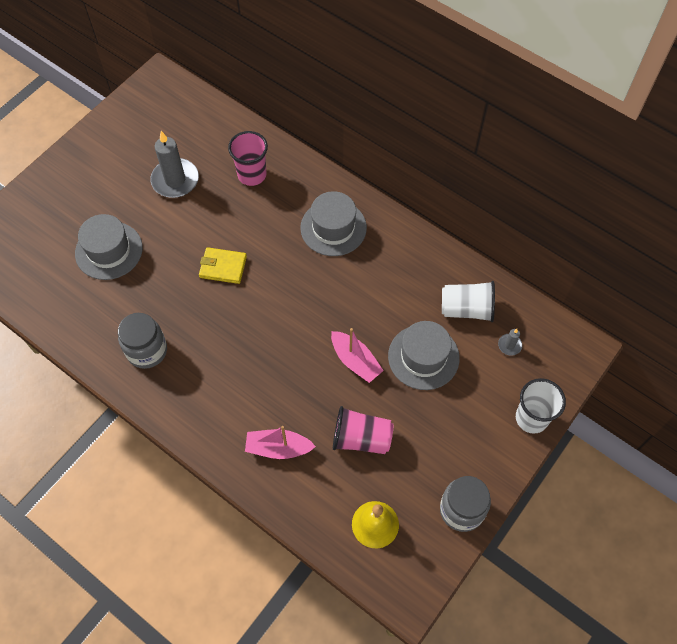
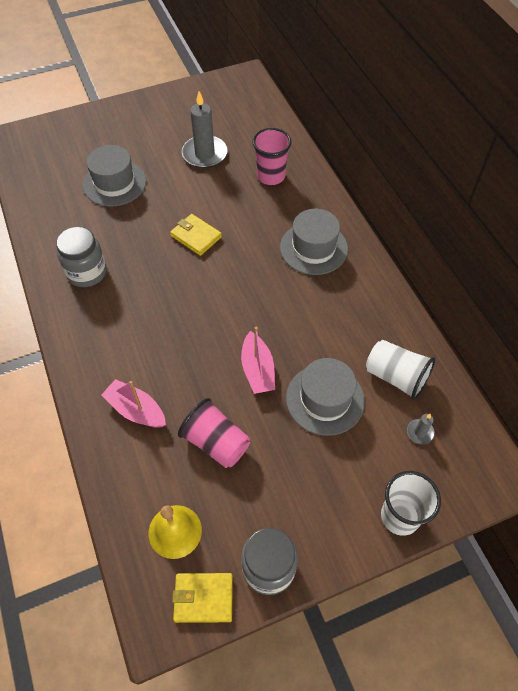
camera: 30 degrees right, 5 degrees down
(429, 559) = (203, 598): none -> yellow wallet

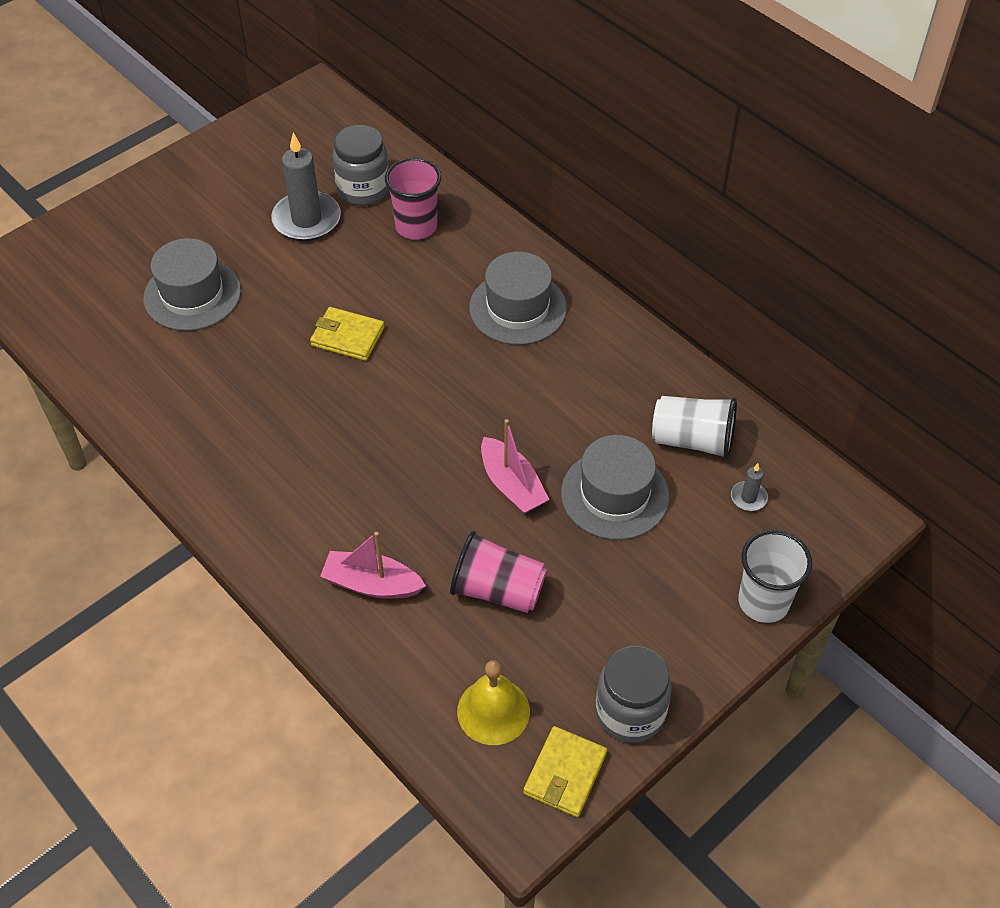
camera: 20 degrees left, 5 degrees down
(87, 272) = (213, 428): grey jar -> grey jar (363, 189)
(203, 598) = (565, 773): yellow wallet -> yellow wallet turned 45 degrees counterclockwise

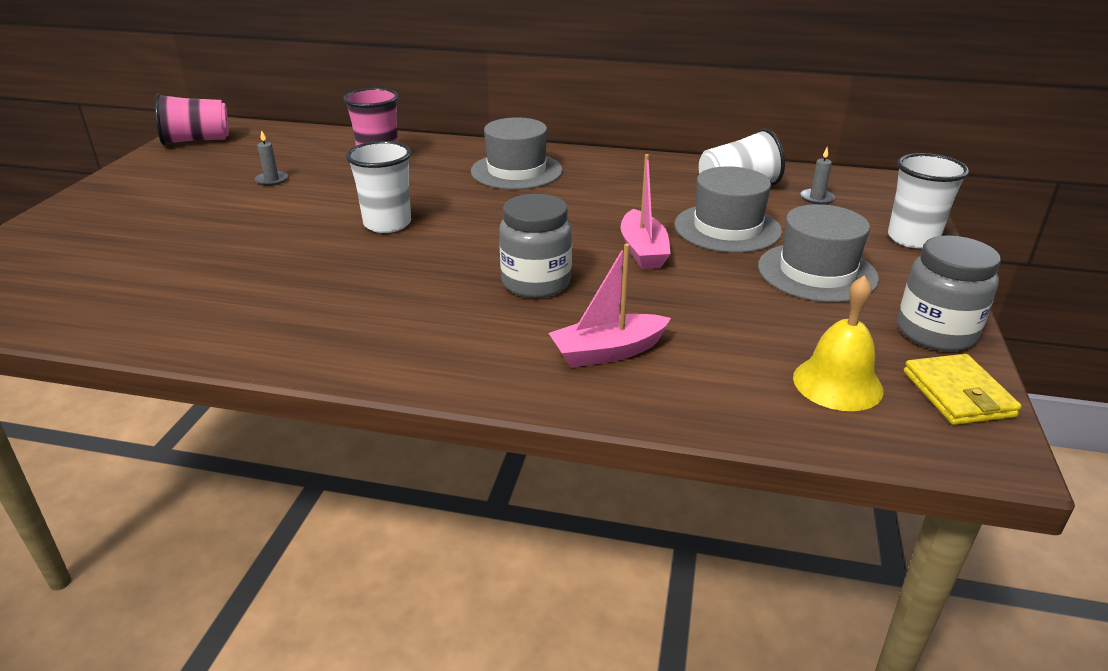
camera: 35 degrees left, 20 degrees down
(192, 294) = (194, 247): grey hat -> grey hat (817, 272)
(306, 219) = (271, 180): grey candle -> grey candle, size x0.46
(347, 337) = (387, 224): yellow wallet -> white cup
(363, 189) = (308, 155): grey jar -> grey jar (536, 283)
(498, 590) = (722, 309): pink cup -> pink cup (196, 141)
(512, 485) = (643, 251): pink boat -> pink boat turned 60 degrees clockwise

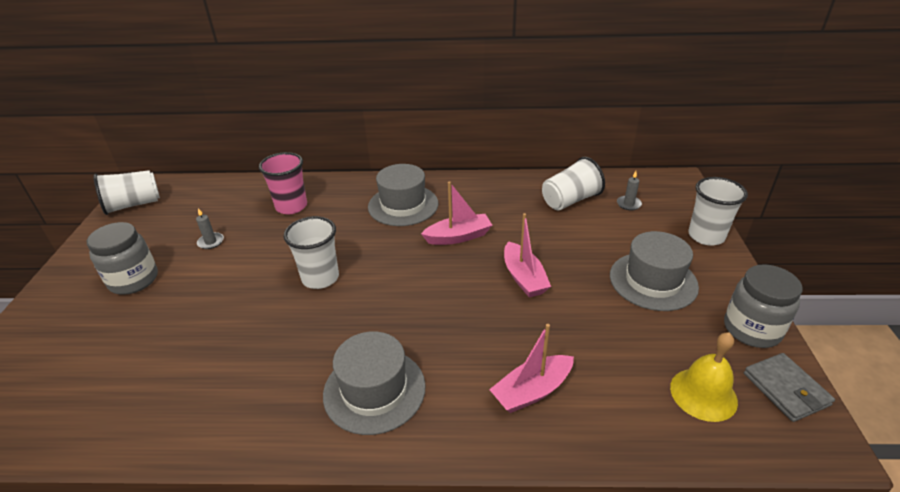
camera: 10 degrees left, 5 degrees up
(196, 141) = (133, 205): pink cup -> white cup
(536, 283) = (455, 325): grey jar -> grey jar (134, 280)
(574, 206) = (458, 237): none -> pink boat
(727, 228) = (576, 244): grey hat -> grey hat (374, 390)
(957, 394) = (785, 389): yellow wallet -> grey wallet

